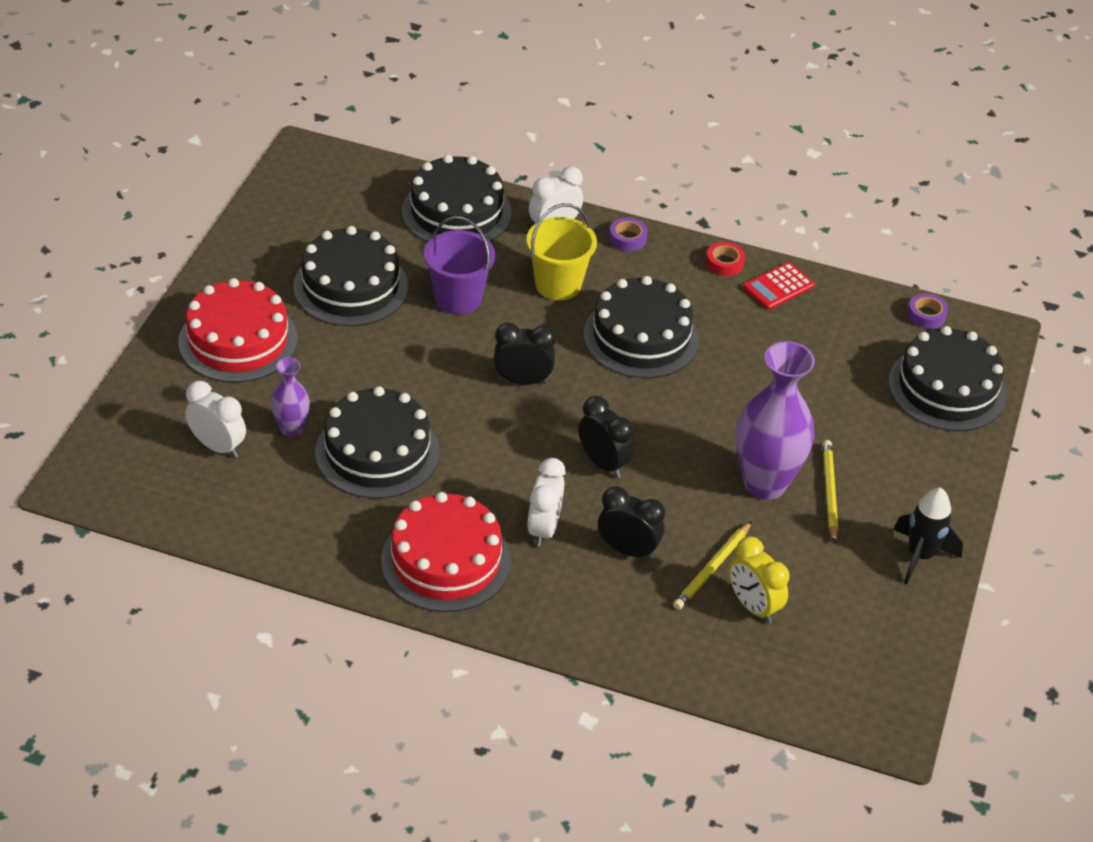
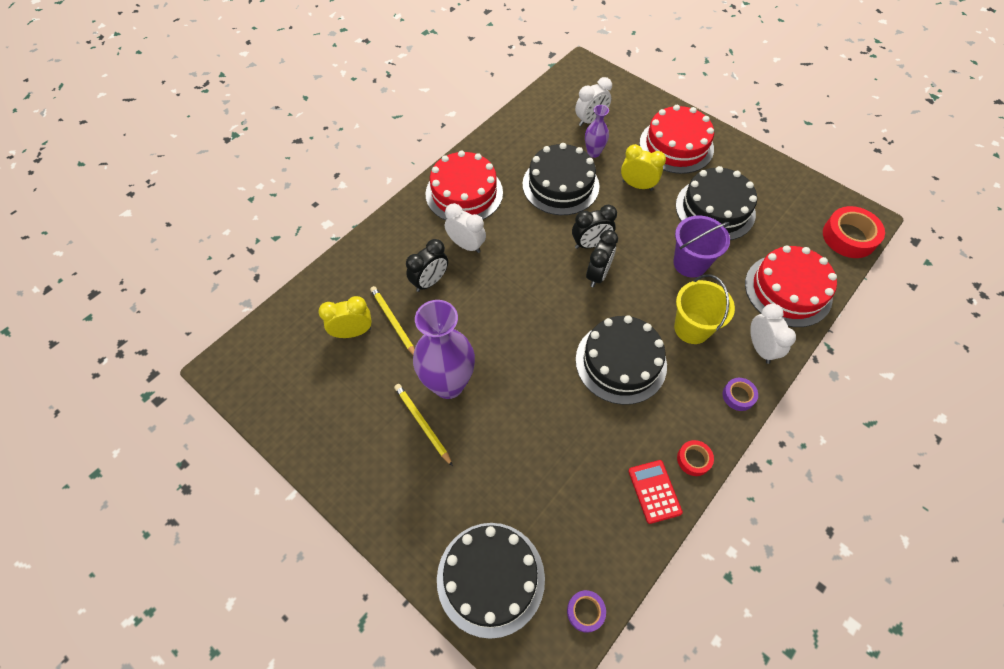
camera: 115 degrees right, 15 degrees up
(340, 369) = (637, 185): none -> yellow clock
(343, 167) = (849, 237): none -> red tape
(456, 212) = (788, 290): black cake -> red cake
(603, 463) = (506, 294): black clock -> black clock (590, 244)
(829, 492) = (422, 424): yellow pencil -> yellow pencil turned 150 degrees counterclockwise
(920, 556) = (337, 459): black rocket -> none

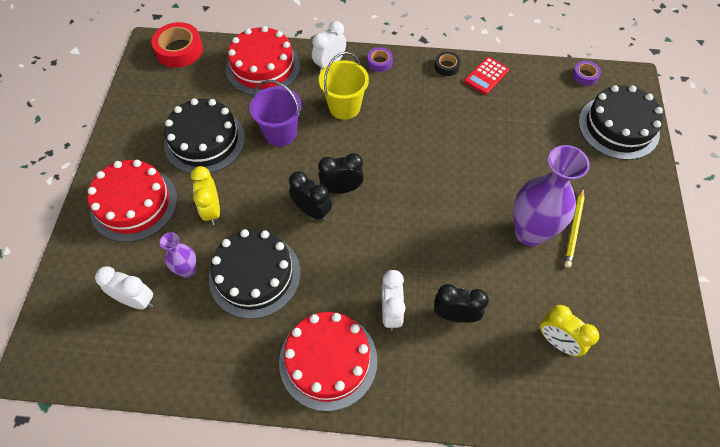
camera: 125 degrees left, 0 degrees up
(393, 322) = (519, 315): yellow pencil -> none
(621, 362) = (410, 135): black cake -> none
(693, 459) = (446, 66): red tape -> black tape

